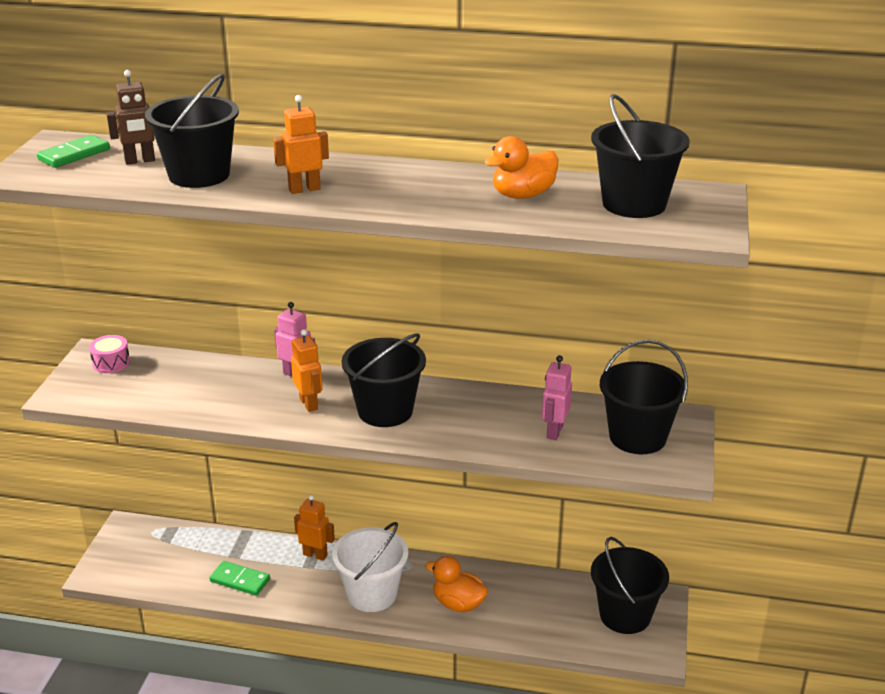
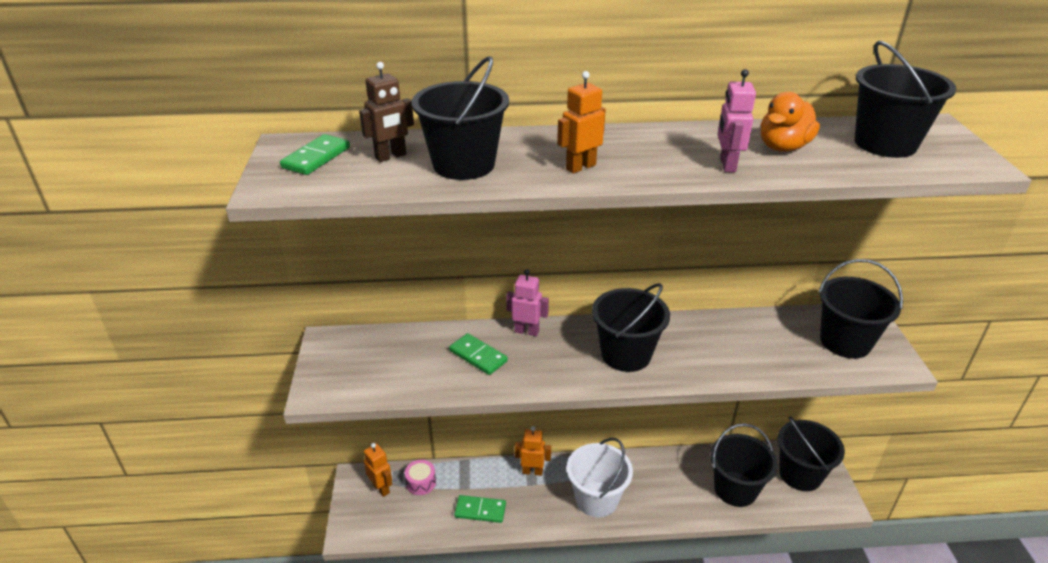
camera: 15 degrees left, 5 degrees up
(111, 363) = (349, 348): pink drum -> pink drum (421, 483)
(232, 389) = (478, 356): none -> green domino
(309, 404) = (555, 359): orange robot -> orange robot (381, 488)
(458, 604) = (669, 492): orange duck -> none
(537, 615) = (735, 489): none -> black bucket
(554, 431) = (777, 349): pink robot -> pink robot (727, 165)

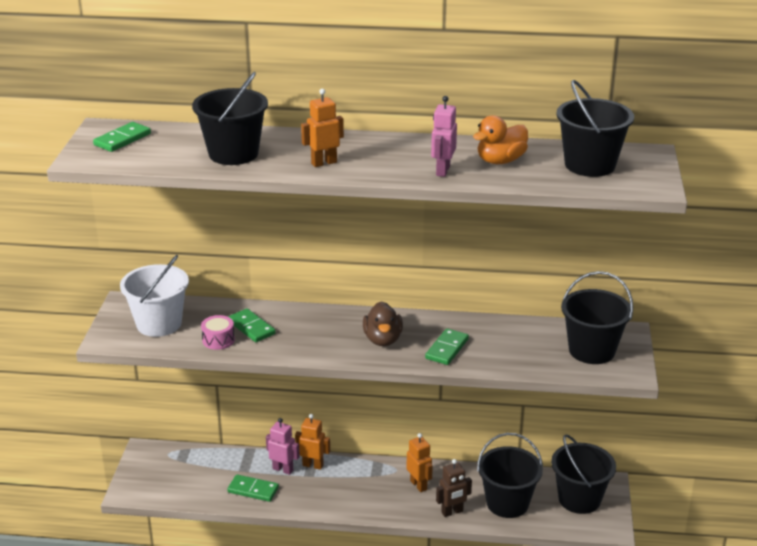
camera: 10 degrees right, 5 degrees down
(381, 488) = (166, 461): orange robot -> orange robot (419, 485)
(391, 156) = (180, 143): brown robot -> brown robot (452, 512)
(421, 483) = (204, 461): pink drum -> pink drum (218, 340)
(526, 331) = (301, 313): pink robot -> pink robot (283, 469)
(596, 499) = (367, 494): white bucket -> white bucket (159, 324)
(626, 354) = (383, 339): black bucket -> brown duck
(698, 358) = (447, 349): none -> green domino

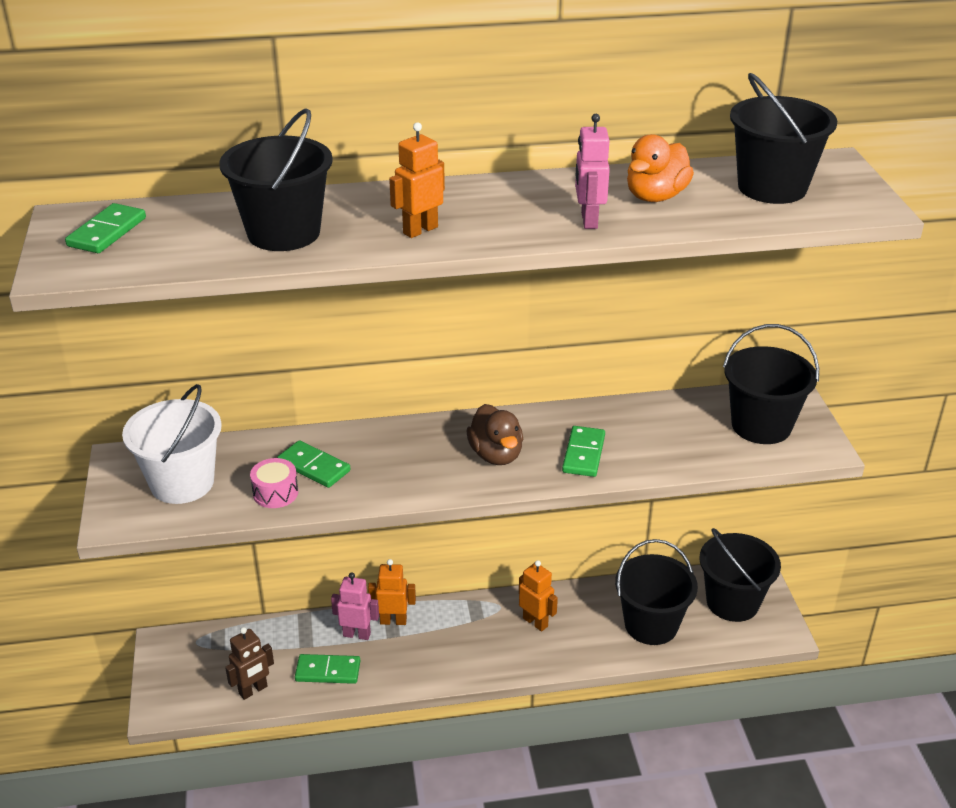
camera: 15 degrees left, 5 degrees up
(452, 512) = (590, 650): brown robot -> brown robot (253, 690)

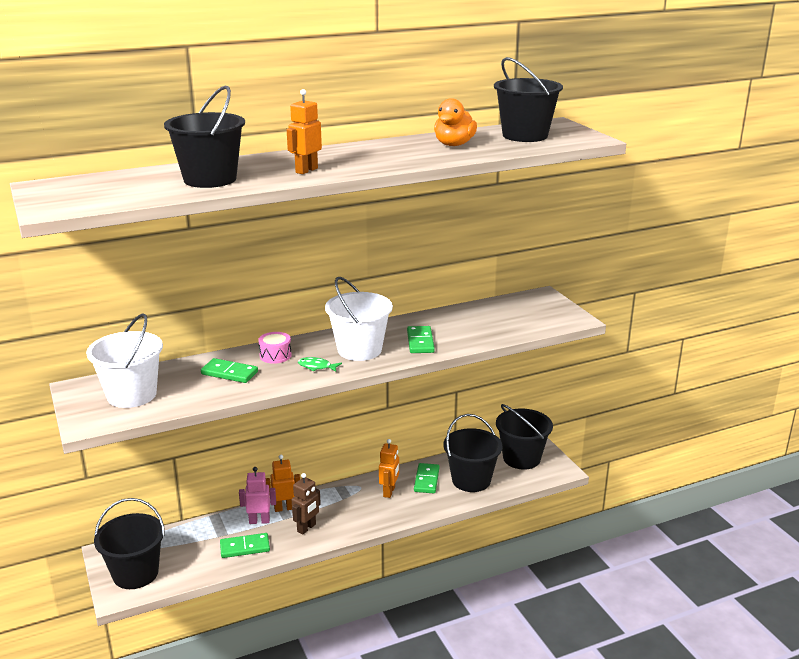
camera: 15 degrees left, 10 degrees down
(107, 232) = (76, 189): green domino -> green domino (426, 480)
(253, 690) = (190, 569): brown robot -> brown robot (306, 528)
(275, 493) = (207, 391): pink drum -> pink drum (275, 355)
(429, 475) = (316, 367): none -> green fish
(496, 455) = (359, 350): brown duck -> white bucket
(535, 622) = (389, 492): orange robot -> orange robot turned 75 degrees clockwise
(588, 220) = (417, 157): pink robot -> none
(761, 425) = (531, 313): black bucket -> black bucket (135, 573)

